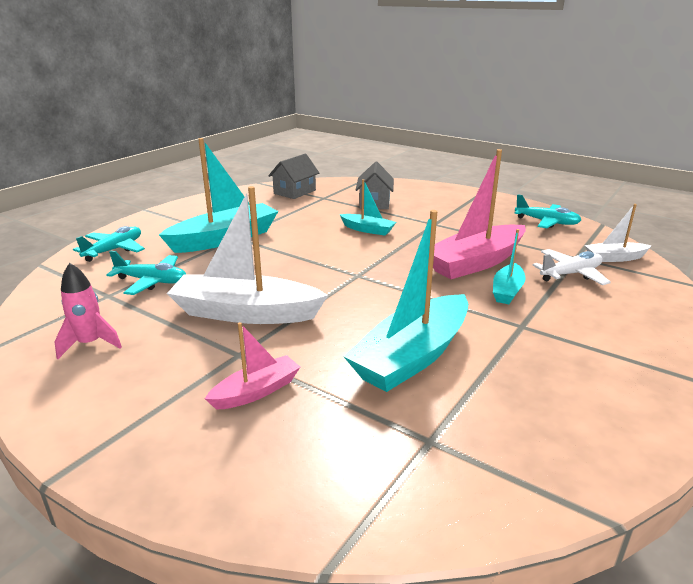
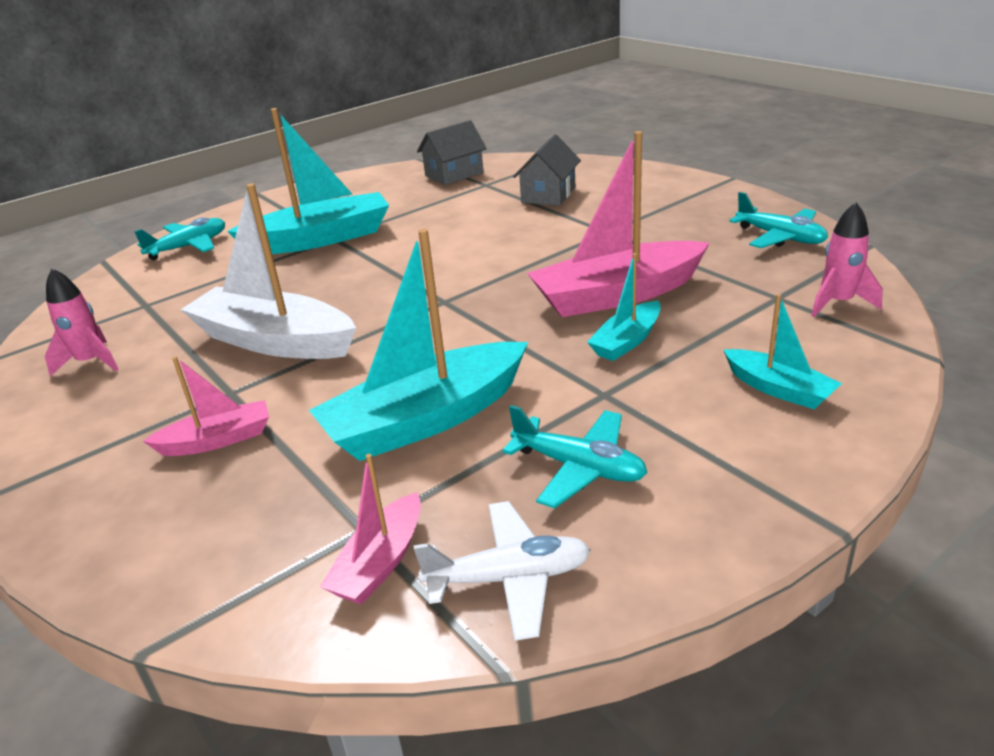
camera: 20 degrees right, 5 degrees up
(152, 281) = (201, 291): turquoise plane -> turquoise plane (579, 468)
(368, 230) = (507, 236): turquoise boat -> turquoise boat (779, 389)
(464, 463) = (380, 563): none -> pink boat
(570, 274) = (744, 323): white plane -> white plane (509, 578)
(614, 258) = (838, 303): white boat -> pink rocket

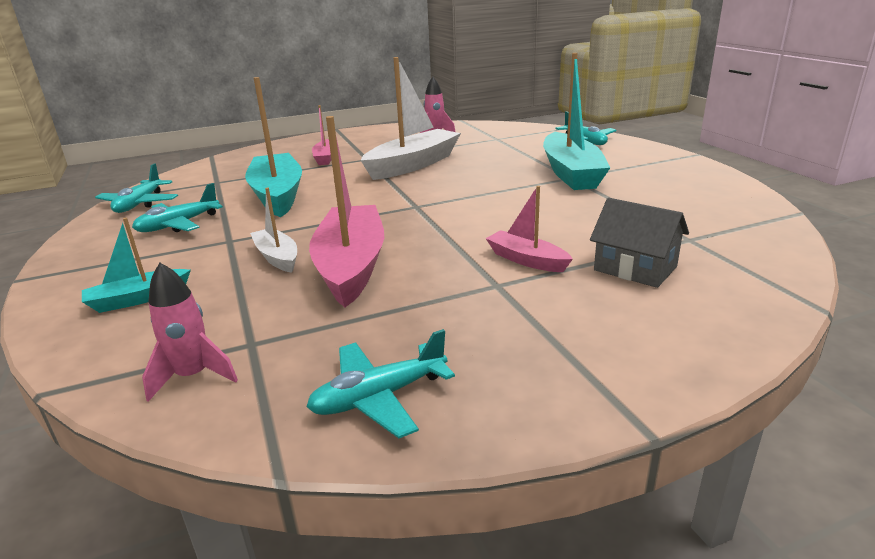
camera: 105 degrees right, 5 degrees down
(380, 563) = (191, 184): pink boat -> pink boat (526, 260)
(454, 174) = (732, 226): grey house -> none
(509, 578) = (140, 204): white plane -> turquoise plane
(627, 341) = (277, 257): turquoise boat -> white boat

